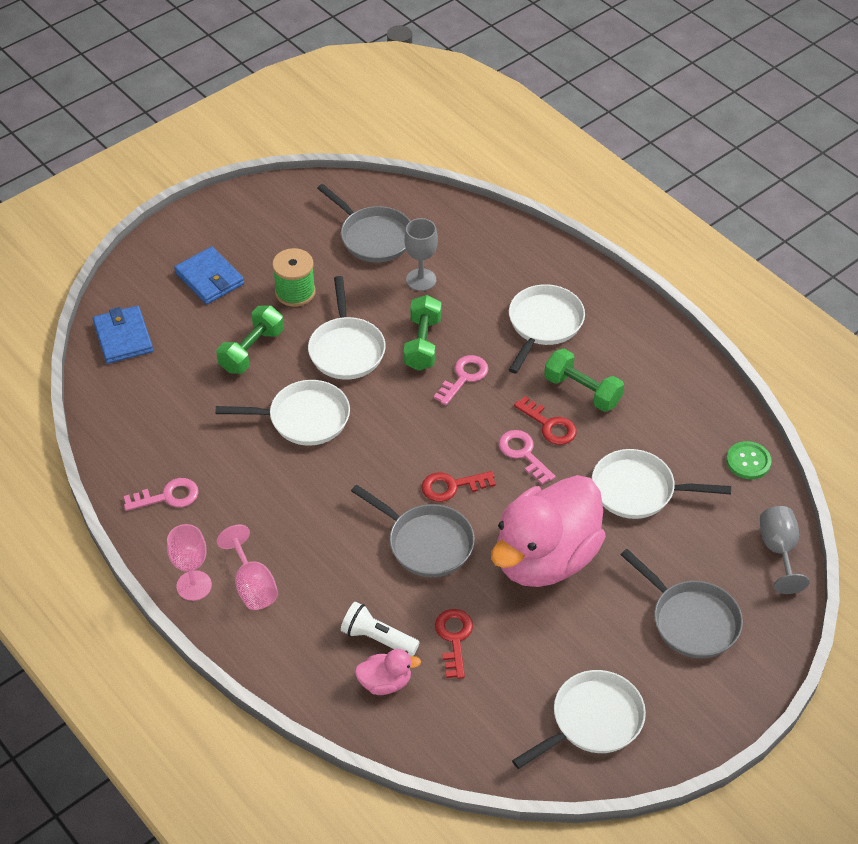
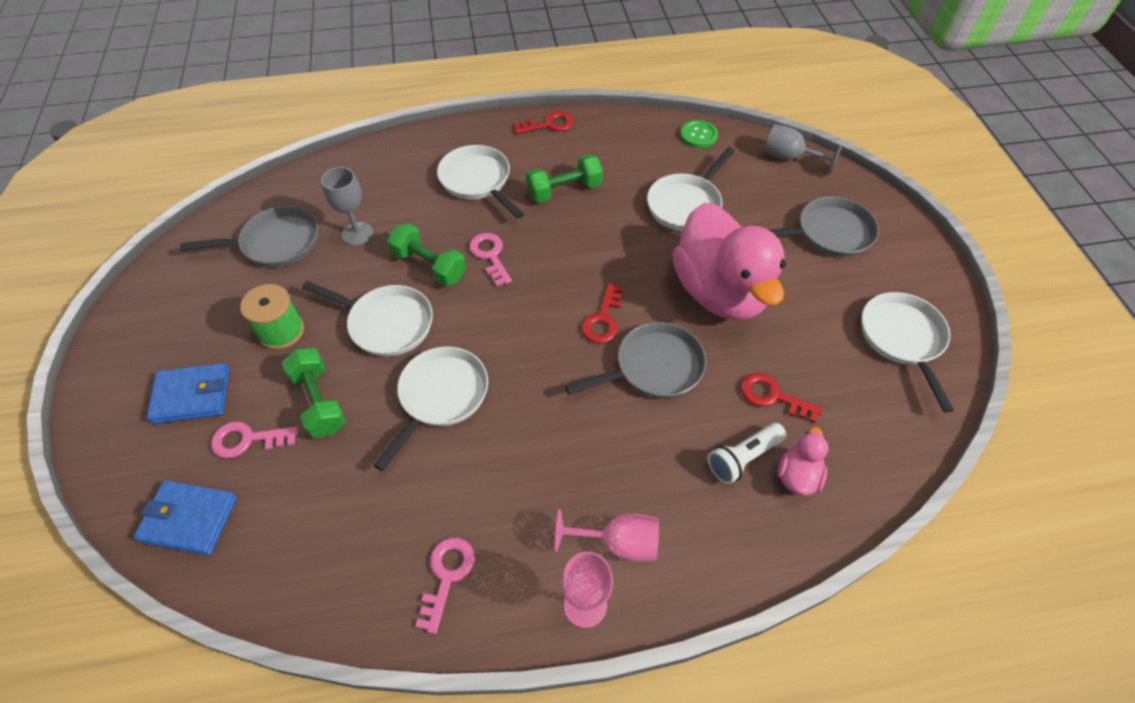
camera: 60 degrees left, 5 degrees up
(523, 453) = (601, 255): pink key -> pink key (247, 440)
(549, 425) = (584, 225): red key -> red key (549, 124)

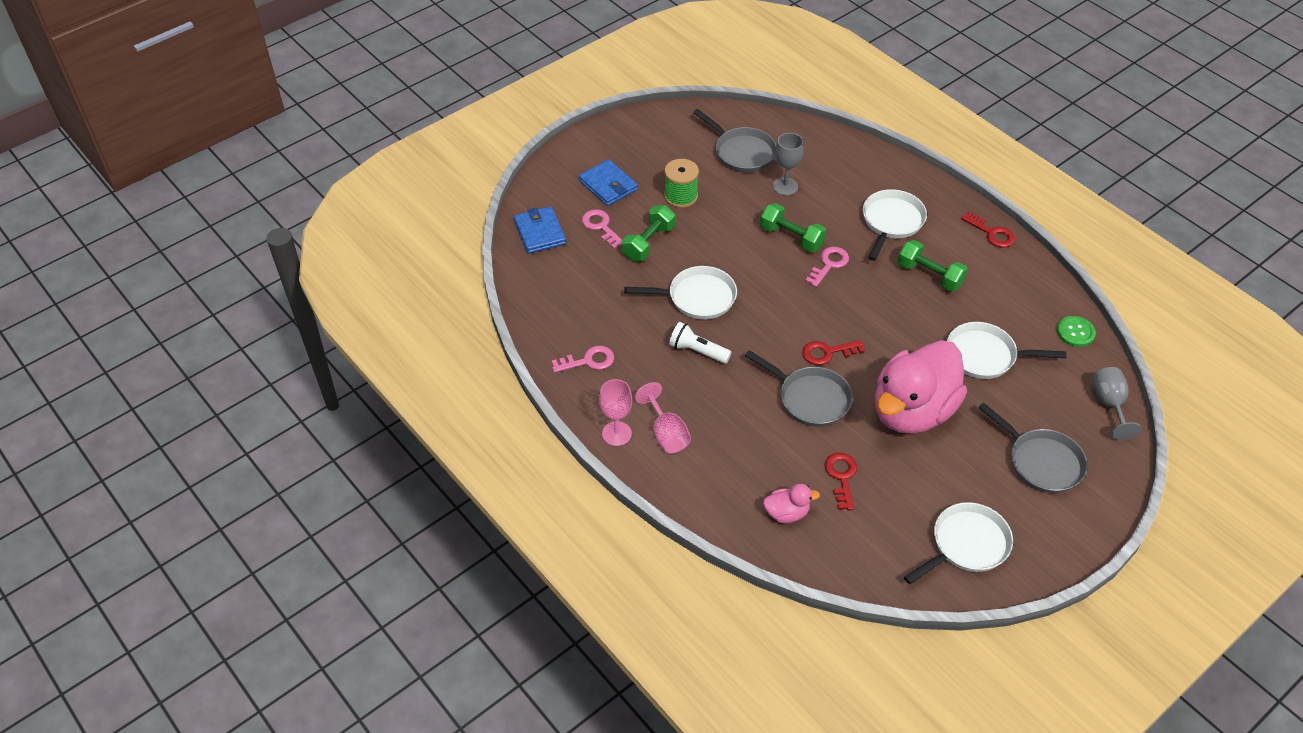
camera: 60 degrees right, 5 degrees down
(386, 323) = (728, 242): white pan -> none
(429, 266) = (791, 237): green dumbbell -> green dumbbell turned 60 degrees counterclockwise
(743, 458) = (776, 477): white flashlight -> white flashlight (697, 351)

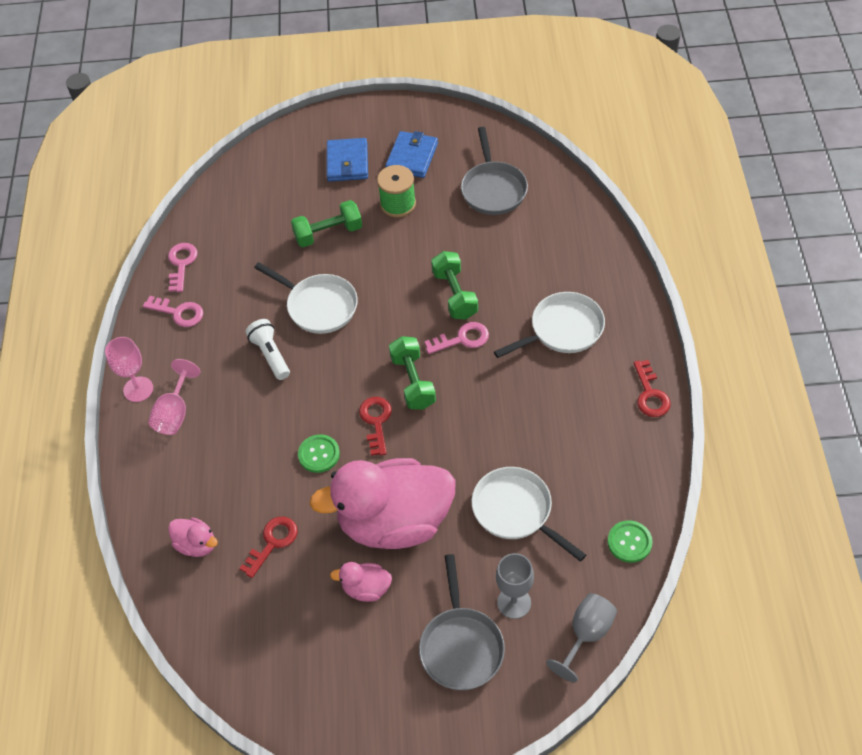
camera: 40 degrees right, 5 degrees up
(540, 232) = (252, 177): blue wallet -> blue wallet (412, 157)
(601, 227) = (304, 197): pink key -> pink key (181, 264)
(785, 186) = (499, 242): grey goblet -> grey goblet (514, 602)
(810, 398) = (319, 454): grey pan -> green button
(827, 353) = (376, 421): red key -> red key turned 60 degrees clockwise
(929, 275) = (544, 402): green dumbbell -> green dumbbell (413, 382)
(940, 466) = (366, 588): none -> pink duck
(966, 545) = (312, 676): white pan -> none

